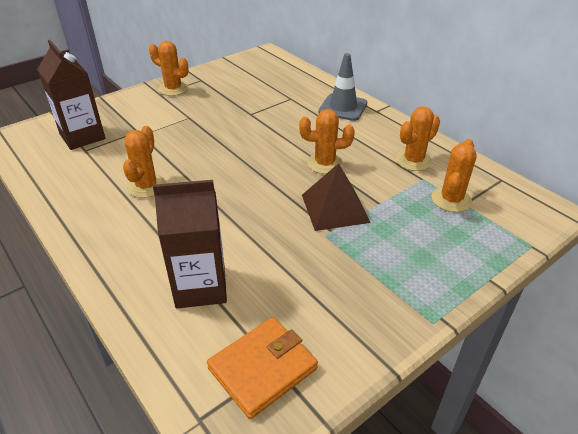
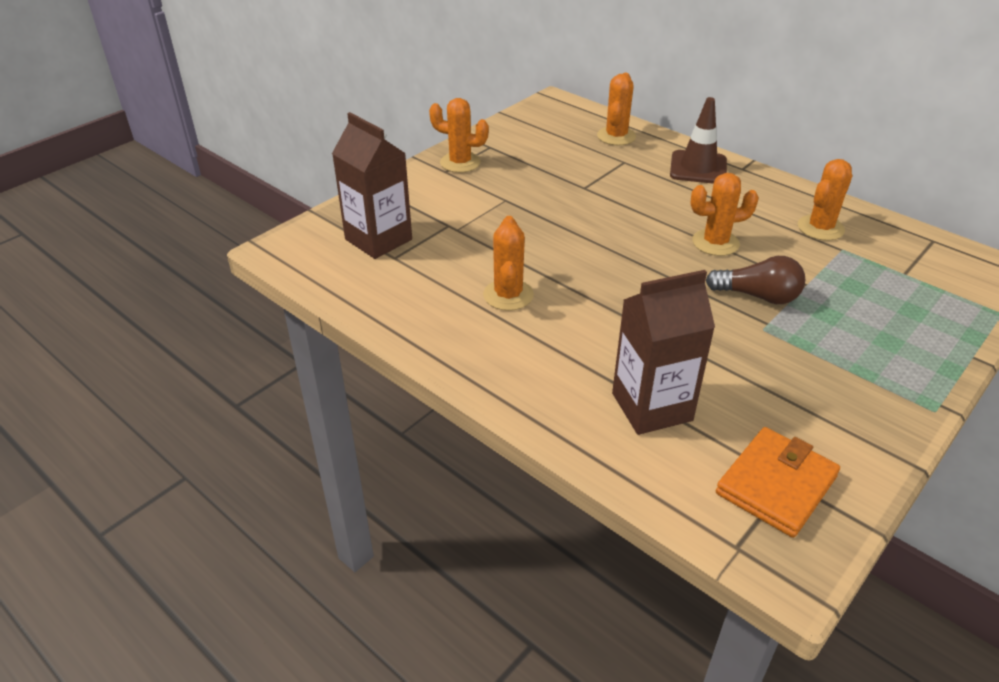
camera: 10 degrees left, 0 degrees up
(335, 208) = (758, 296): brown pyramid -> brown light bulb
(343, 107) = (698, 168): grey traffic cone -> brown traffic cone
(451, 200) = (887, 271): orange cactus -> orange cactus (616, 136)

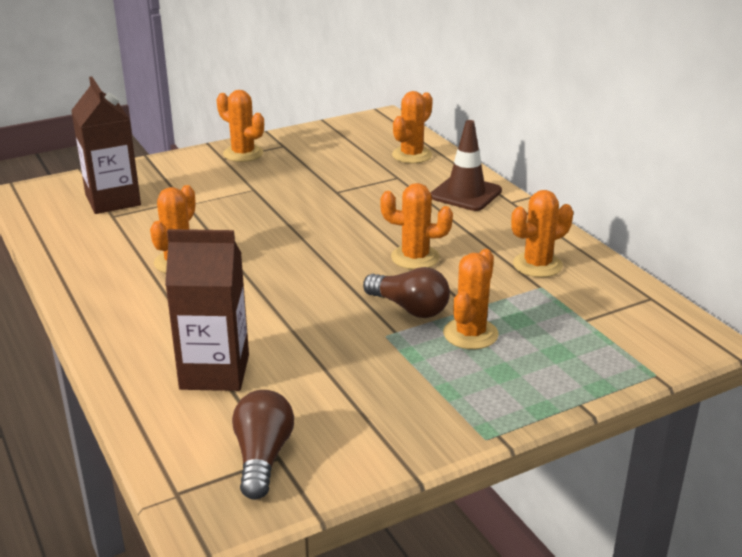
camera: 20 degrees right, 10 degrees down
(776, 485) = (262, 457): orange wallet -> brown light bulb
(830, 310) = (470, 334): none -> orange cactus

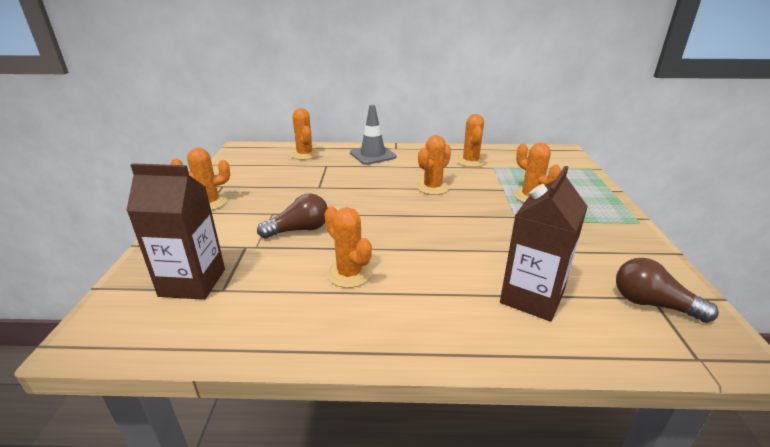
camera: 60 degrees left, 0 degrees up
(409, 308) = (491, 205): brown light bulb -> brown light bulb (299, 230)
(465, 194) = (373, 155): brown traffic cone -> grey traffic cone

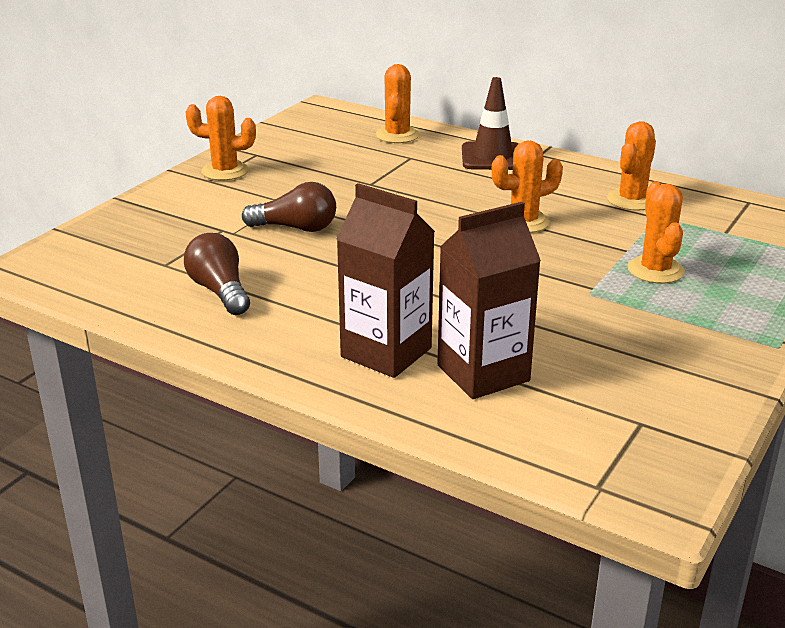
camera: 30 degrees right, 0 degrees up
(192, 282) = (143, 249): brown carton -> brown carton (386, 352)
(349, 274) = (304, 288): orange cactus -> none
(373, 155) = (492, 157): grey traffic cone -> brown traffic cone
(652, 304) = (628, 428): brown light bulb -> brown light bulb (220, 291)

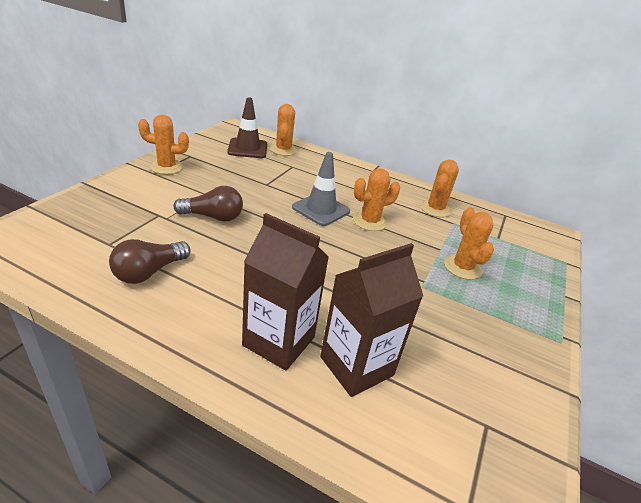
camera: 10 degrees left, 5 degrees up
(220, 291) = (149, 272): brown light bulb -> brown light bulb turned 105 degrees counterclockwise
(451, 211) = (321, 209): none -> grey traffic cone
(492, 157) = (344, 170): brown traffic cone -> brown traffic cone (247, 148)

